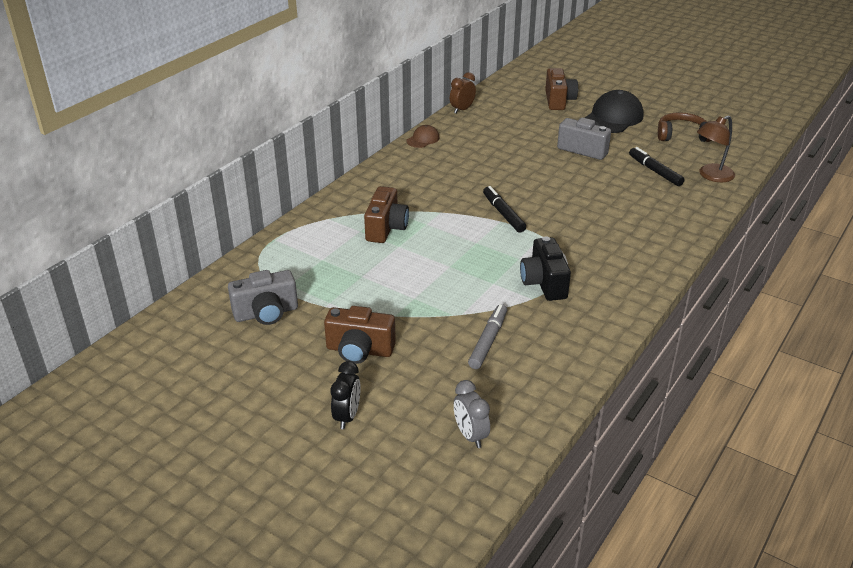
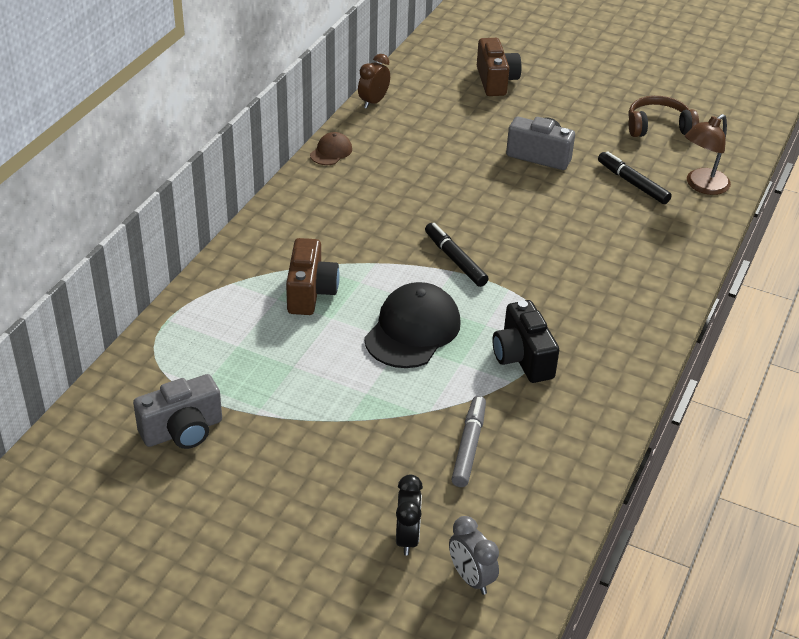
camera: 10 degrees left, 5 degrees up
(347, 416) = (317, 567): black clock -> black clock (407, 538)
(359, 350) = (313, 474): brown camera -> none
(613, 118) = (569, 104): black cap -> black cap (412, 330)

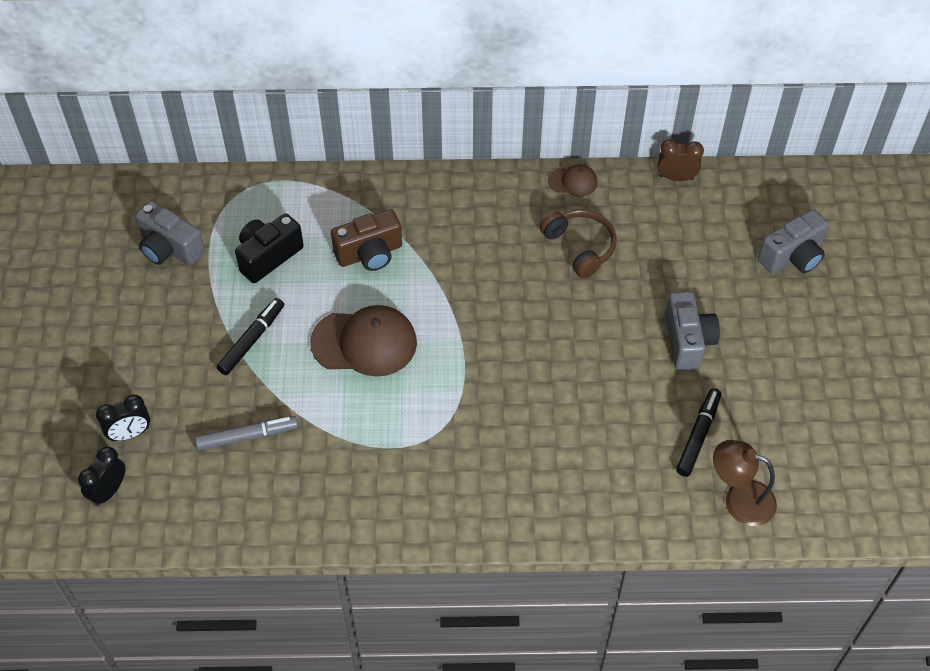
camera: 65 degrees right, 15 degrees up
(412, 330) = (364, 343): black cap -> brown cap
(455, 260) = (477, 335): black marker -> black marker (252, 340)
(471, 578) = (109, 491): grey clock -> black clock
(496, 81) = (792, 257): brown camera -> grey camera
(522, 358) = (375, 435): black camera -> black camera (268, 256)
(658, 127) = (821, 426): brown headphones -> brown headphones (580, 247)

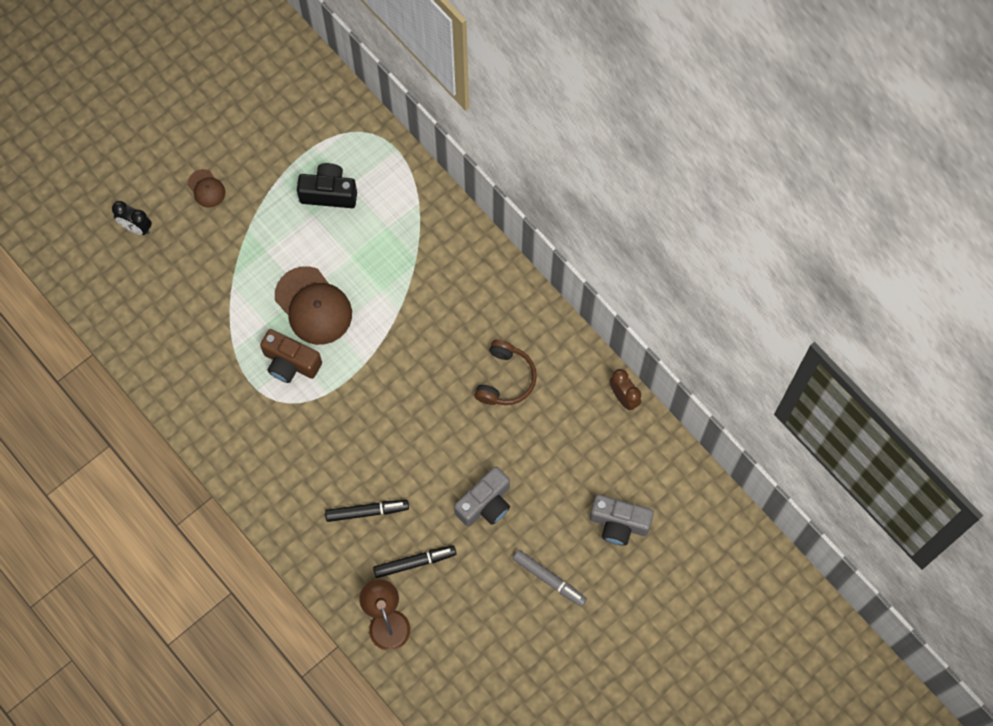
camera: 50 degrees right, 15 degrees up
(109, 491) = (90, 250): black clock -> none
(170, 248) = (284, 130): grey camera -> none
(247, 436) = (189, 295): grey marker -> grey marker (549, 579)
(252, 340) = (258, 238): black marker -> black marker (367, 511)
(370, 254) = (384, 252): brown camera -> brown camera (290, 363)
(573, 181) = (559, 332): brown cap -> brown cap (206, 188)

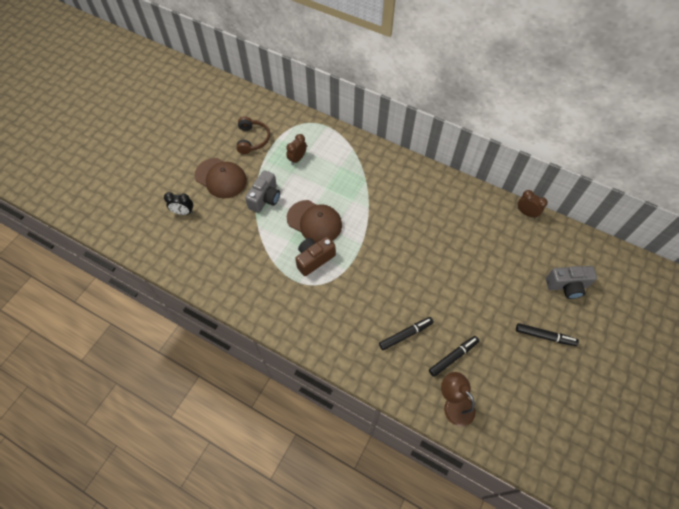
camera: 20 degrees left, 10 degrees down
(206, 188) = (221, 178): brown cap -> brown cap, size x1.98
(290, 363) = (314, 259): brown camera -> brown camera turned 135 degrees clockwise
(329, 193) = (297, 159): black camera -> brown clock
(485, 504) = (479, 303): grey camera -> grey camera (265, 198)
(505, 379) = (451, 225): brown headphones -> brown headphones (252, 139)
(549, 579) = (545, 336): grey marker -> black marker

